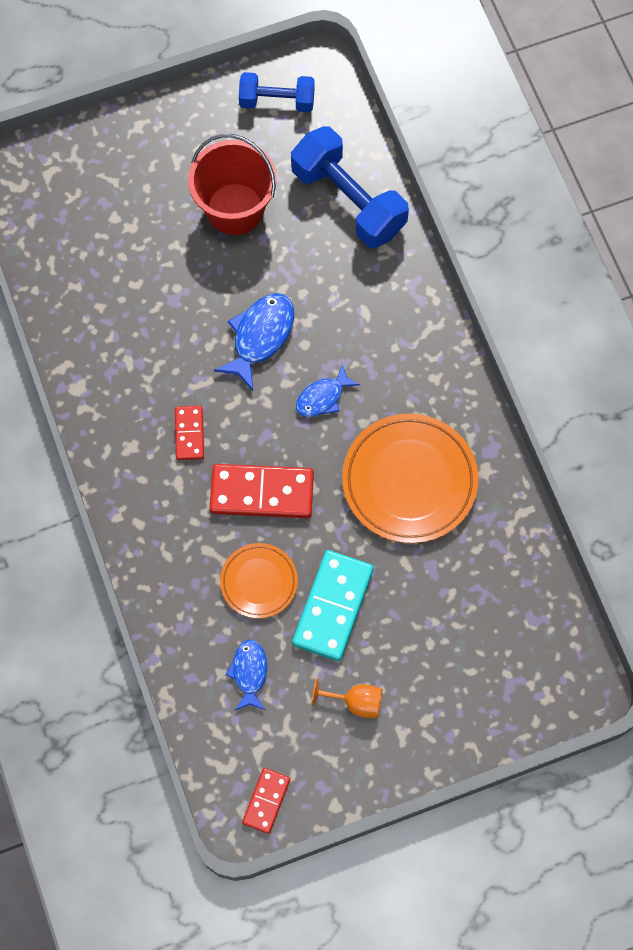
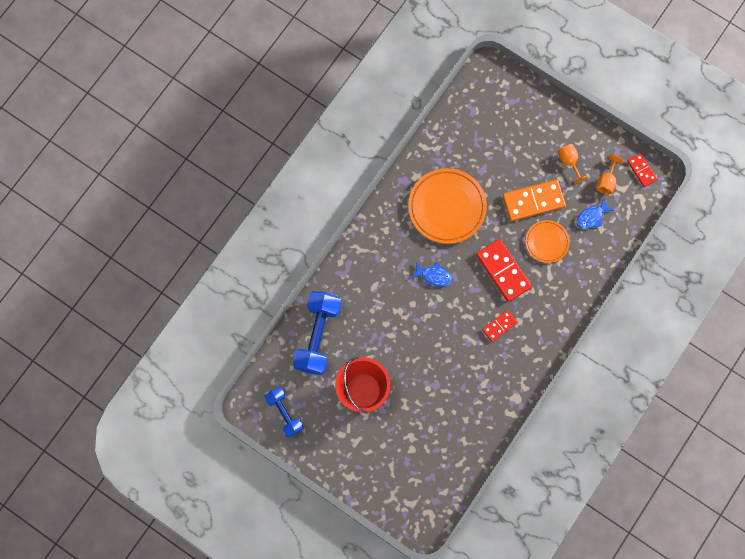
camera: 125 degrees left, 5 degrees up
(260, 337) = (424, 328): blue fish -> none
(266, 801) = (641, 170): red domino -> red domino turned 75 degrees clockwise
(287, 735) = (606, 181): none -> orange goblet
(333, 607) = (533, 201): turquoise domino -> orange domino

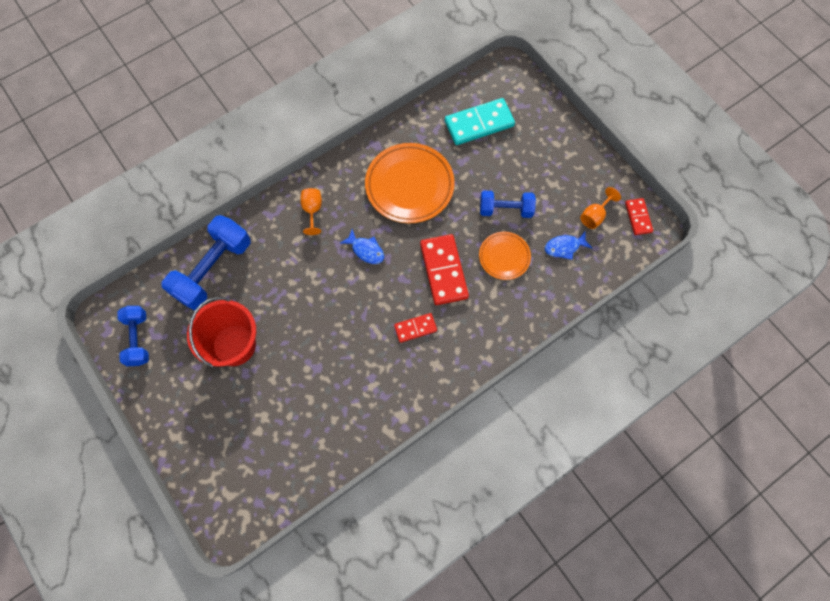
camera: 20 degrees right, 5 degrees down
(483, 131) = (479, 124): none -> turquoise domino
(533, 201) = (505, 209): orange domino -> blue dumbbell
(569, 162) = (560, 183): orange goblet -> orange goblet (312, 210)

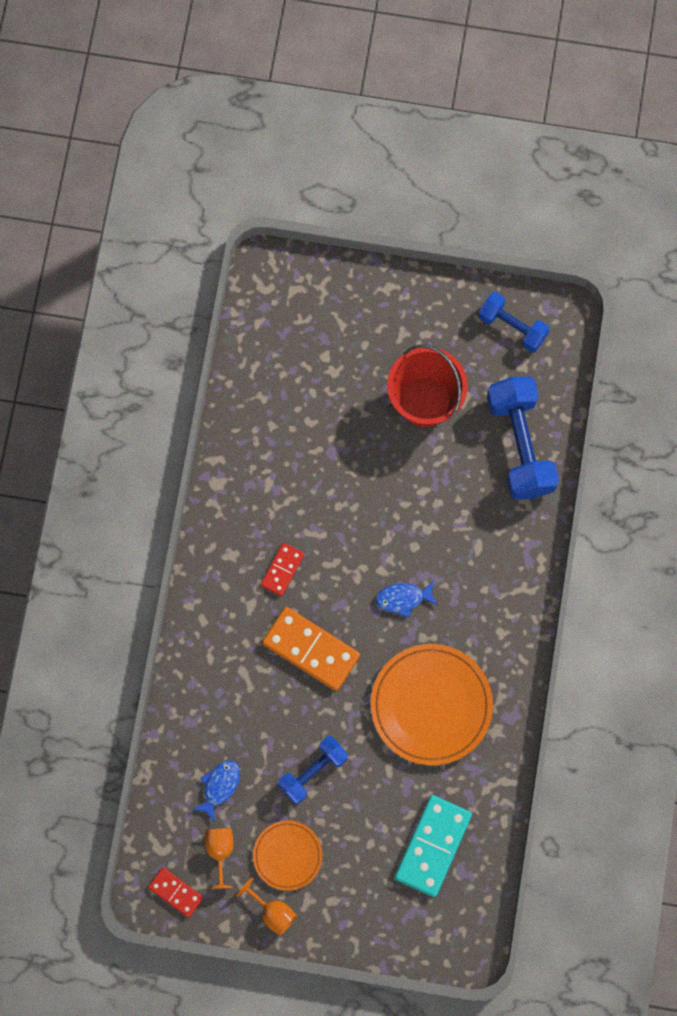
camera: 135 degrees right, 5 degrees up
(312, 210) = (495, 588): orange goblet -> orange goblet (273, 912)
(444, 270) = (310, 649): red domino -> orange domino
(504, 257) = (268, 719): orange plate -> orange plate (287, 855)

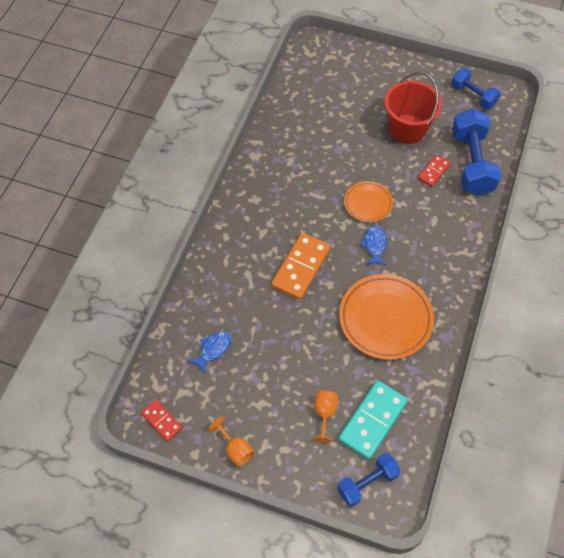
camera: 10 degrees right, 15 degrees down
(220, 851) = (203, 396): orange goblet -> orange goblet (325, 414)
(282, 570) = (289, 214): red domino -> red domino (433, 171)
(287, 855) = (256, 408): orange plate -> orange plate (368, 203)
(310, 649) = (301, 267): orange domino -> orange domino turned 75 degrees clockwise
(313, 772) = (287, 351): blue dumbbell -> blue dumbbell (367, 483)
(403, 599) = (374, 245): blue fish -> blue fish turned 90 degrees clockwise

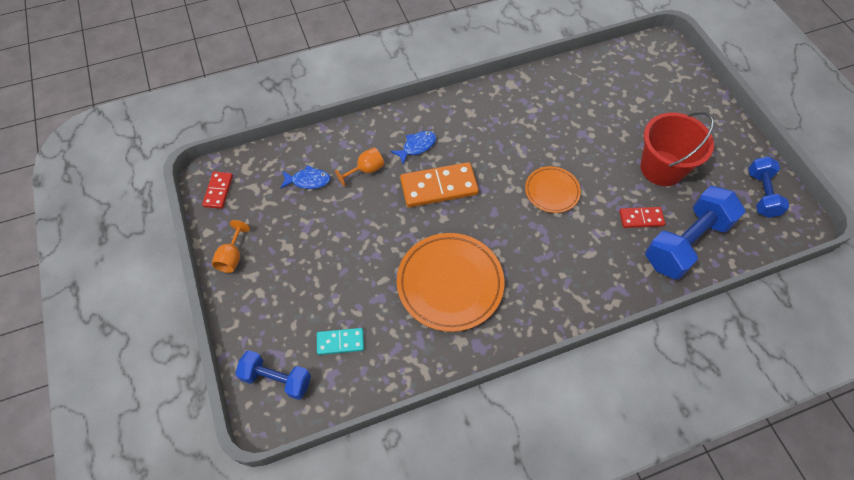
camera: 50 degrees right, 0 degrees up
(325, 414) = (316, 300): orange goblet -> orange goblet (366, 170)
(372, 420) = (340, 342): turquoise domino -> turquoise domino, size x0.56
(374, 245) = (515, 225): blue fish -> blue fish (417, 146)

